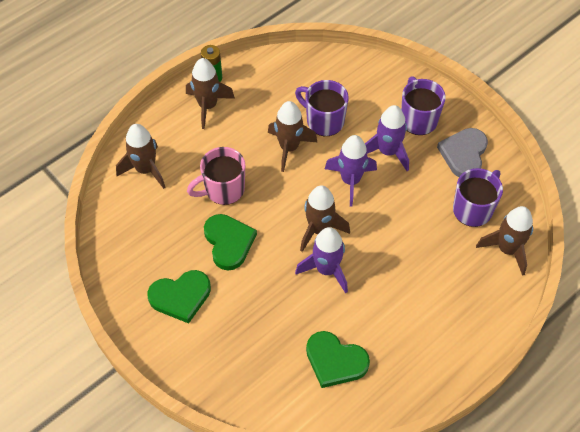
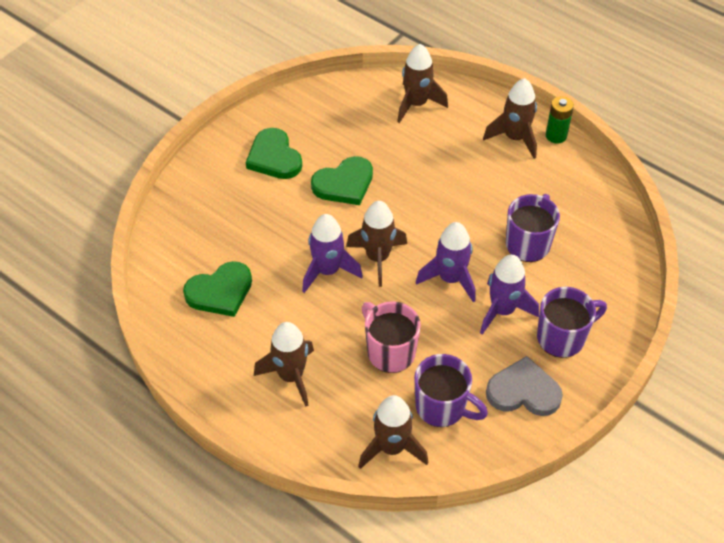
camera: 80 degrees right, 5 degrees down
(223, 190) = (408, 169): pink mug -> pink mug (390, 351)
(289, 148) = (480, 216): brown rocket -> brown rocket (291, 376)
(335, 361) = (220, 292): green heart -> green heart turned 135 degrees counterclockwise

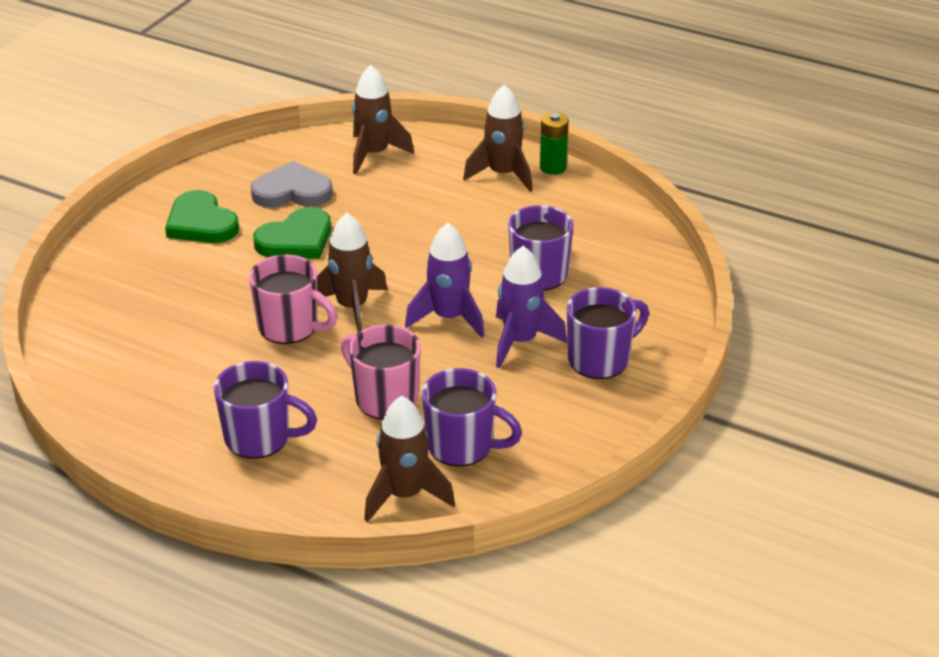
camera: 10 degrees left, 15 degrees down
(220, 292) = (152, 363): green heart -> none
(291, 376) = (259, 438): brown rocket -> purple mug
(328, 271) = (290, 327): purple rocket -> pink mug
(523, 391) = (562, 418): grey heart -> grey heart (292, 191)

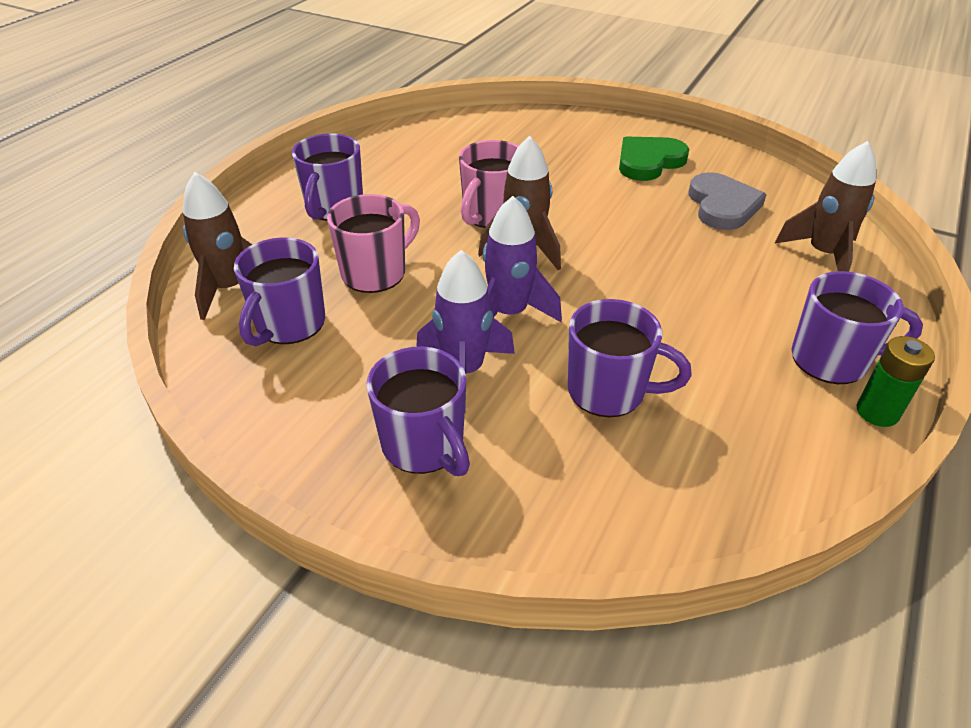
camera: 90 degrees right, 5 degrees up
(296, 240) = (635, 212): green heart -> none
(503, 174) = (831, 360): brown rocket -> purple mug

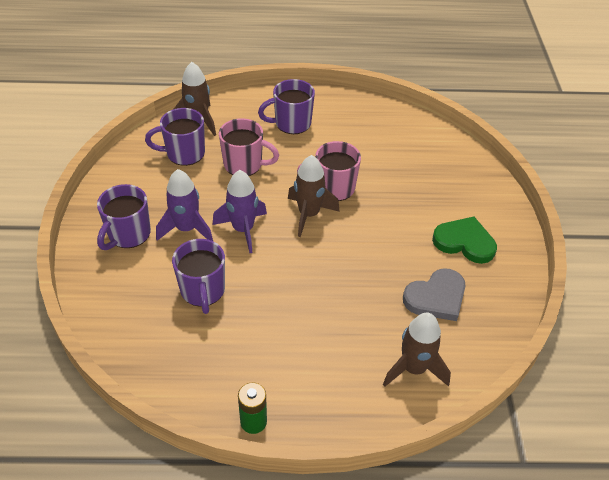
camera: 60 degrees right, 5 degrees up
(831, 360) = (291, 391): purple mug -> none

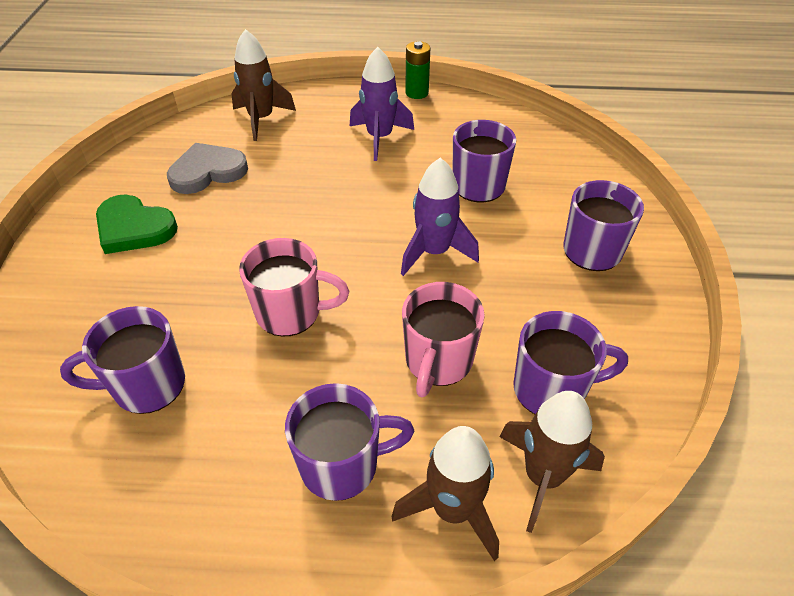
camera: 175 degrees left, 0 degrees up
(187, 229) = (514, 255): purple rocket -> purple rocket (379, 138)
(244, 165) = (438, 362): pink mug -> pink mug turned 90 degrees counterclockwise
(309, 214) = (338, 271): brown rocket -> brown rocket (453, 510)
(399, 151) = (147, 385): none -> purple mug

